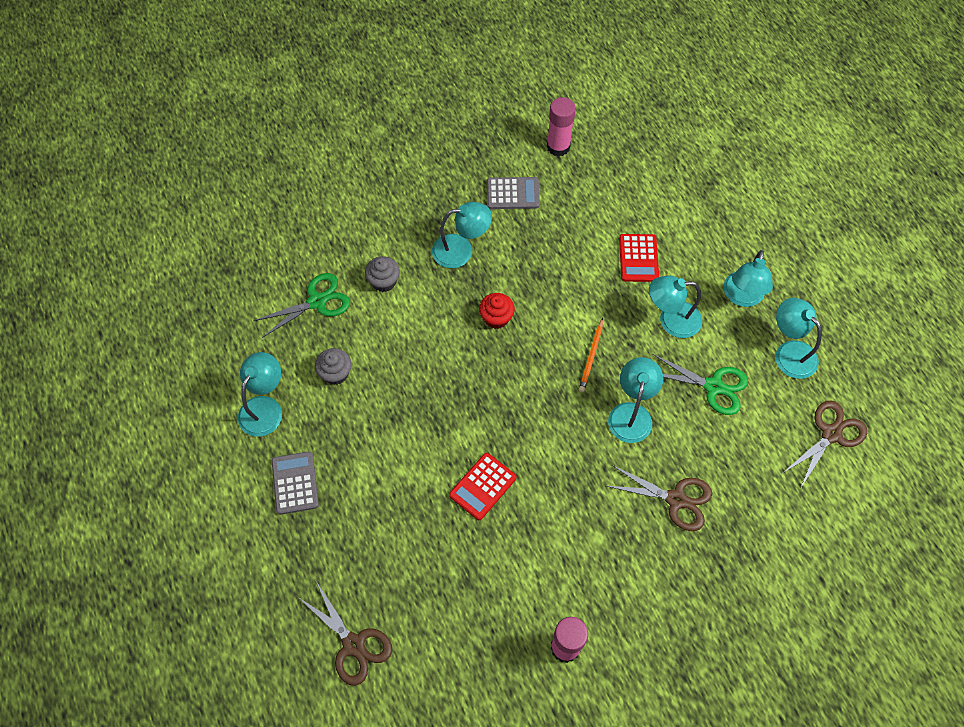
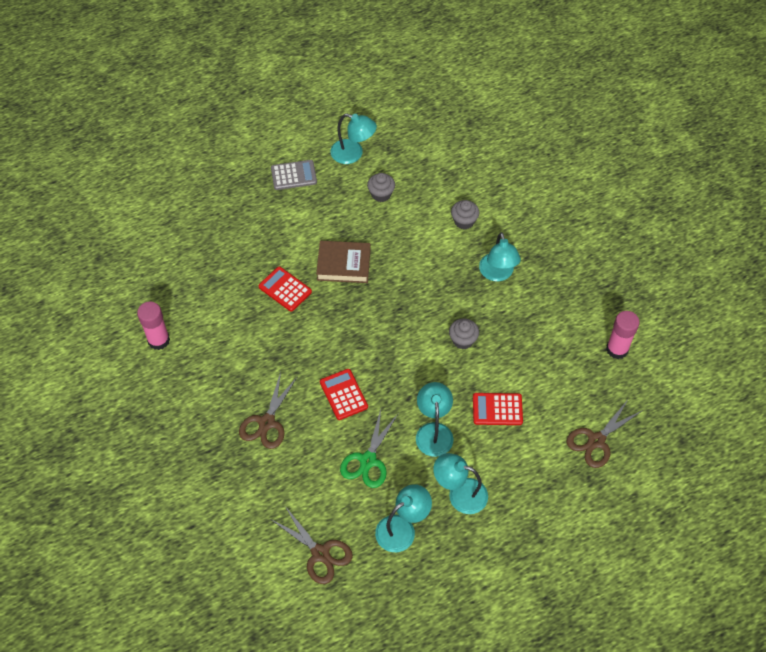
camera: 90 degrees right, 5 degrees down
(317, 301) = (444, 179): green scissors -> none
(354, 645) = (175, 215): brown scissors -> brown scissors (596, 441)
(445, 416) = (343, 264): none -> brown book
(496, 318) = (432, 299): red cupcake -> none
(513, 194) = (560, 312): grey calculator -> none
(552, 288) = (463, 340): none -> grey cupcake
(591, 357) = (396, 367): orange pencil -> none
(631, 413) = (343, 394): turquoise lamp -> red calculator

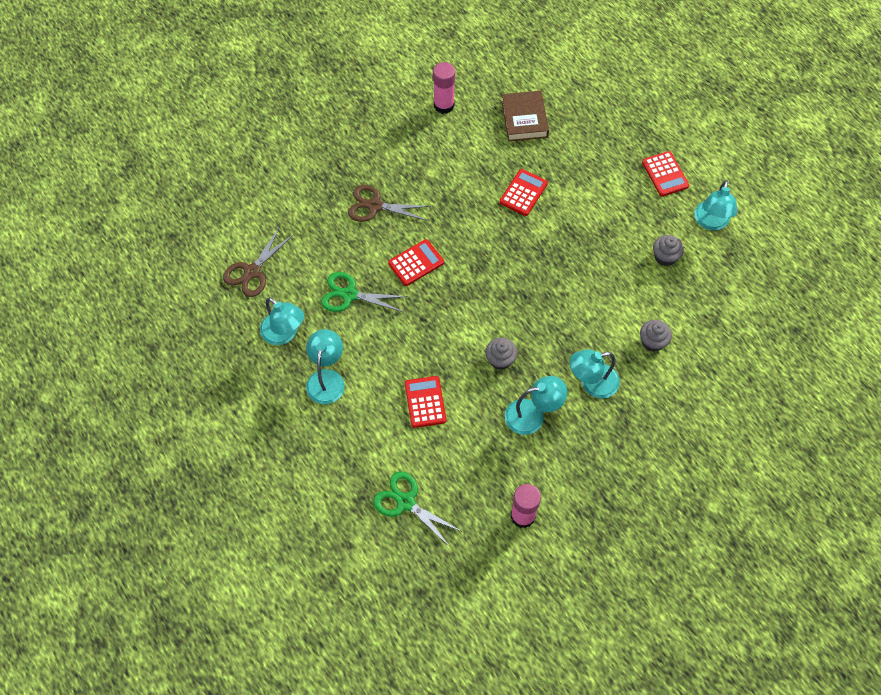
camera: 80 degrees right, 5 degrees up
(293, 175) = (665, 174): grey calculator -> red calculator
(343, 264) = (565, 238): brown book -> brown book (524, 119)
(434, 431) = (390, 347): turquoise lamp -> turquoise lamp (532, 415)
(596, 441) = (405, 502): brown scissors -> green scissors

